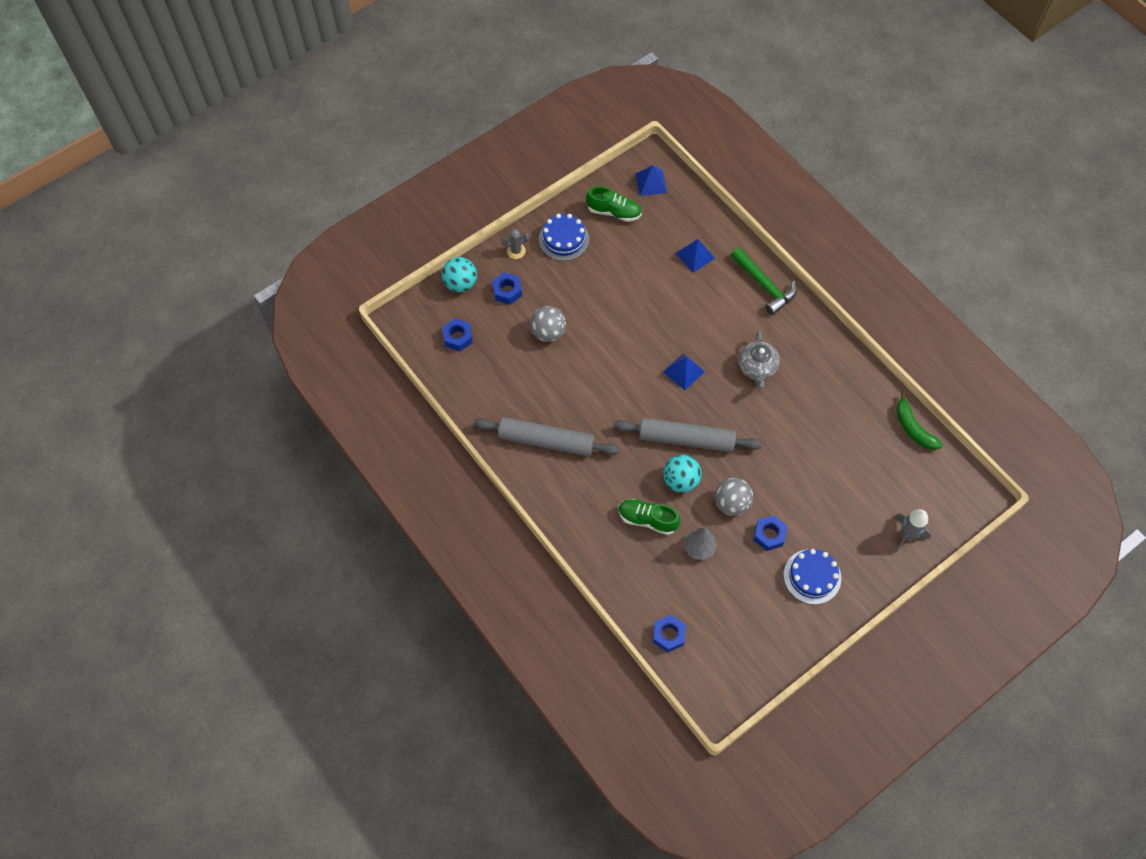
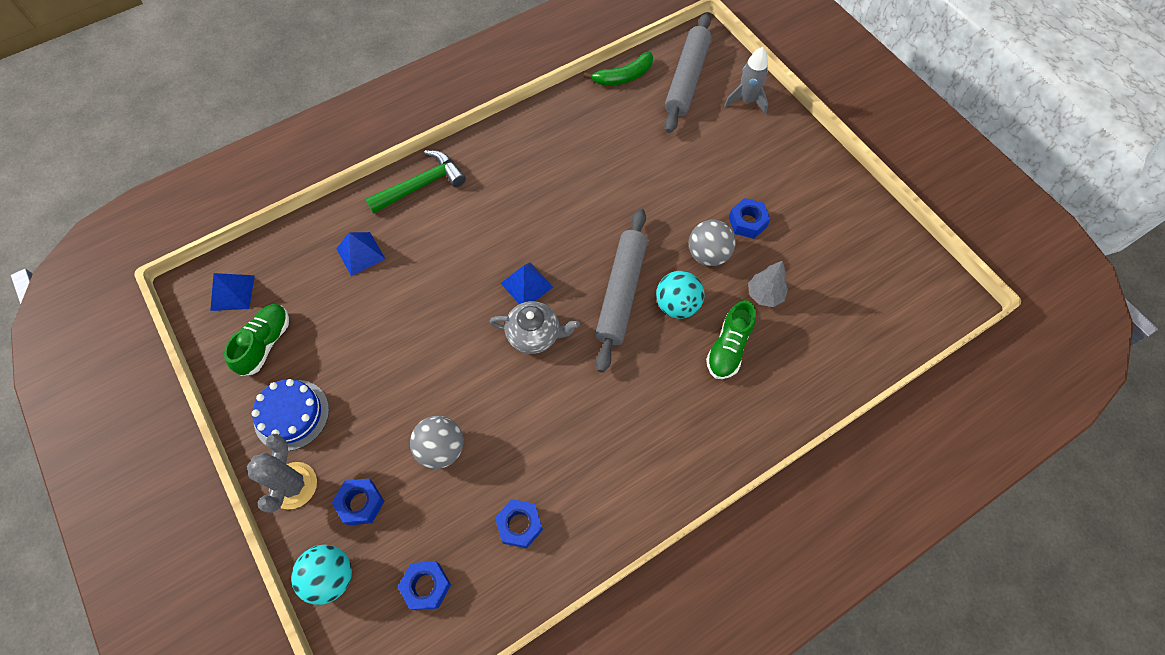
camera: 85 degrees left, 0 degrees up
(516, 251) = (293, 485): grey cactus -> grey cactus, size x1.64
(546, 441) = (611, 465): grey rolling pin -> grey rolling pin (687, 79)
(668, 635) = (876, 340): blue nut -> blue nut (519, 525)
(757, 368) = (533, 207): grey teapot -> grey teapot (534, 335)
(812, 576) = (795, 188): blue cake -> none

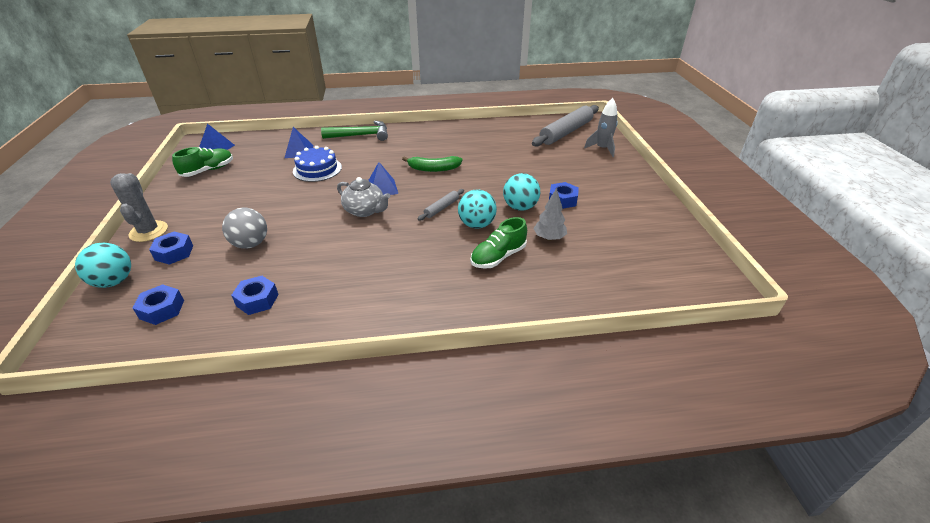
camera: 25 degrees right, 25 degrees down
(291, 415) = (186, 202): blue cake -> blue cake (317, 169)
(293, 485) = (148, 231): grey cactus -> grey cactus turned 45 degrees counterclockwise
(621, 293) = (442, 208): grey rolling pin -> grey rolling pin, size x0.47
(623, 77) = (524, 123): green banana -> green banana (433, 169)
(708, 254) = (520, 207): grey ball -> turquoise ball

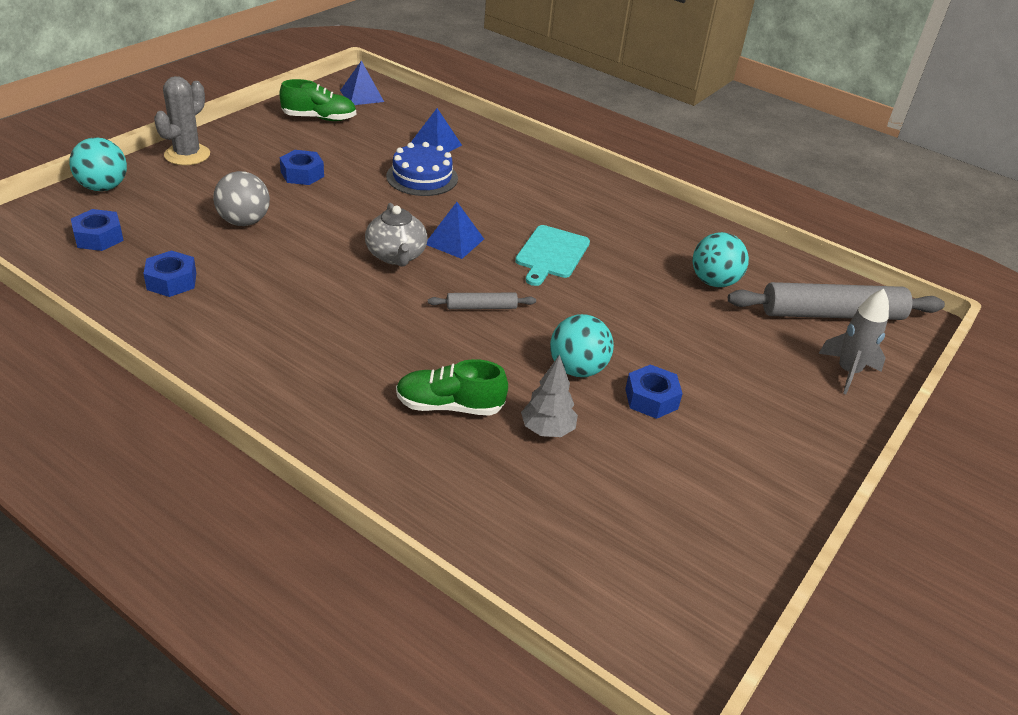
camera: 40 degrees right, 0 degrees up
(174, 253) = (177, 189): blue nut -> blue nut (302, 174)
(361, 135) = (533, 162): green hammer -> none
(433, 169) = (551, 254): green banana -> turquoise cutting board
(476, 224) = (488, 353): turquoise ball -> turquoise ball (714, 282)

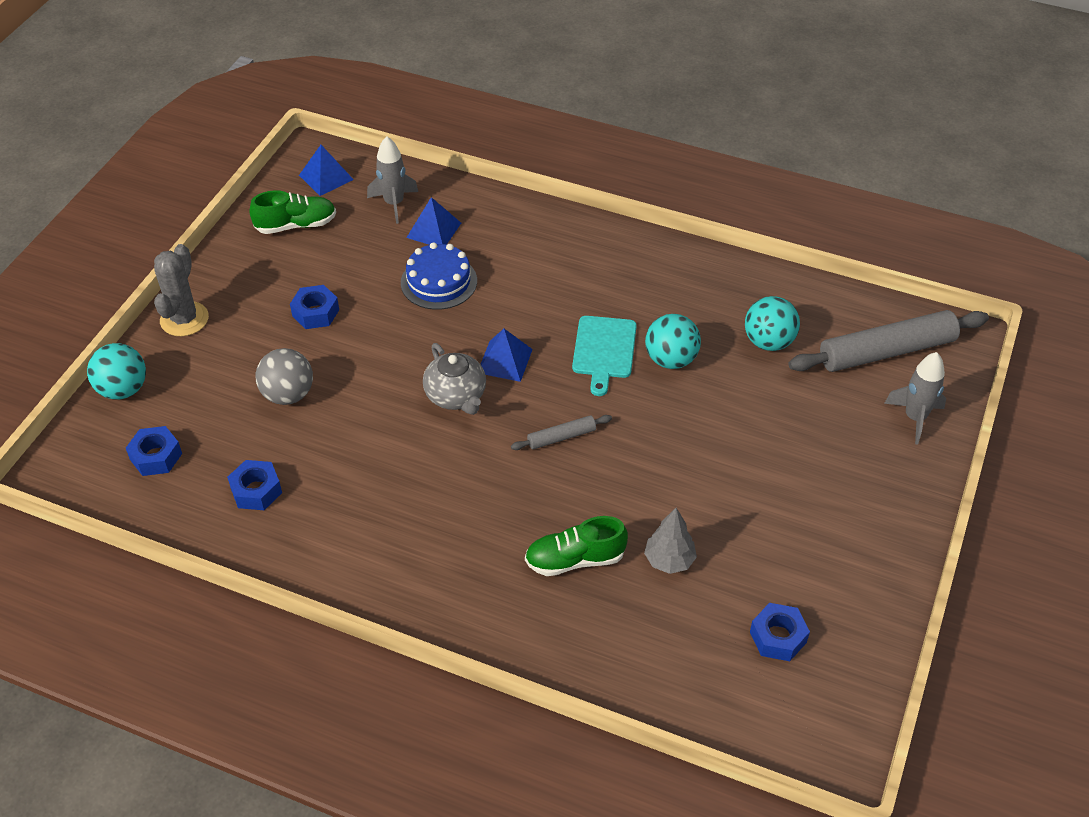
camera: 10 degrees left, 10 degrees up
(410, 122) = (394, 203): none -> grey rocket
(577, 369) = (674, 485): turquoise ball -> turquoise ball (671, 359)
(651, 399) = (749, 499): blue nut -> blue nut (778, 637)

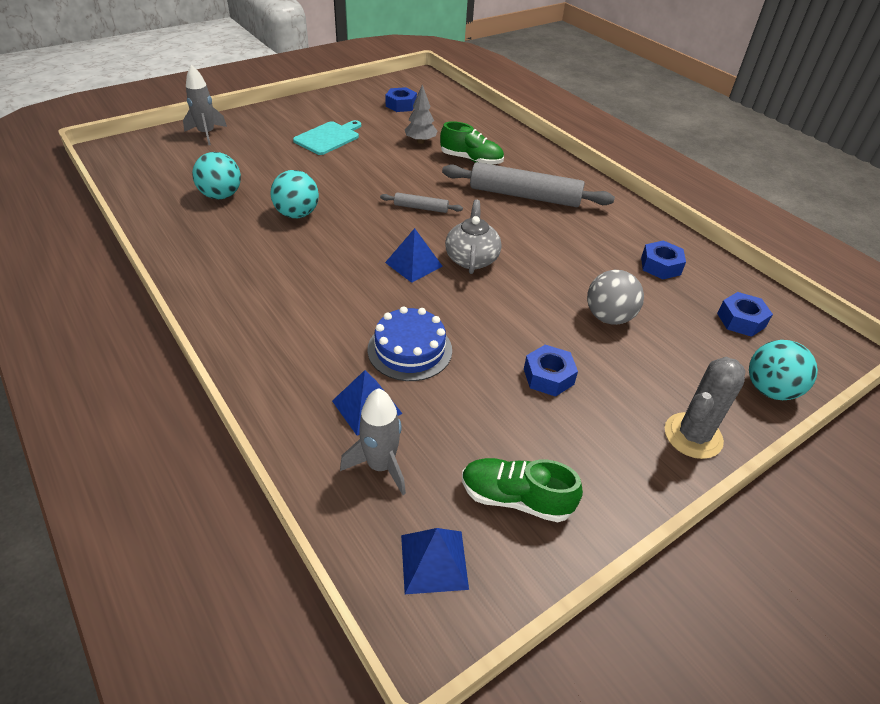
camera: 150 degrees left, 5 degrees down
(604, 350) = (334, 238): turquoise cutting board -> turquoise cutting board (328, 138)
(886, 352) = (163, 162): grey rolling pin -> grey rolling pin (524, 195)

